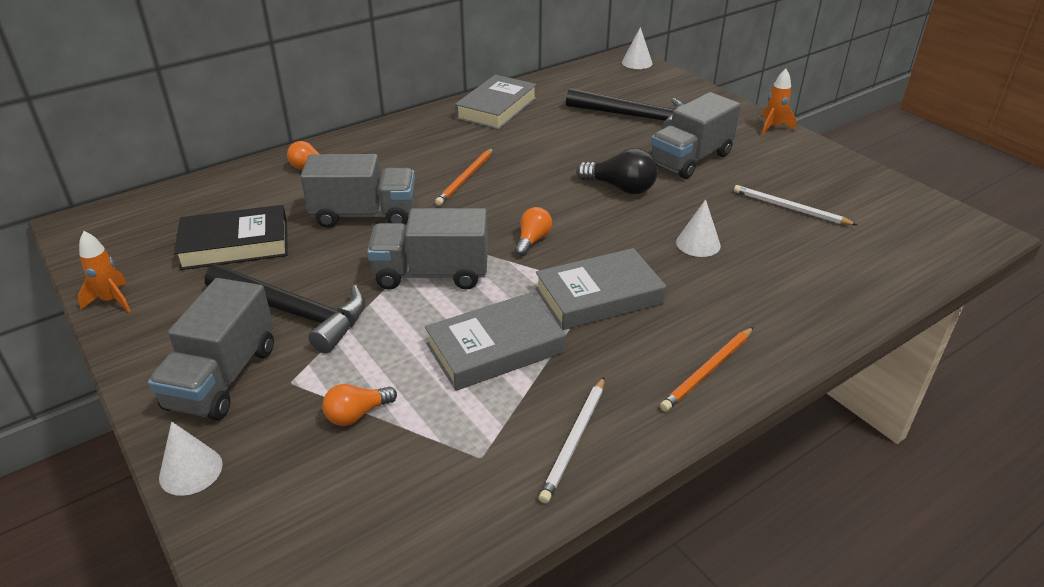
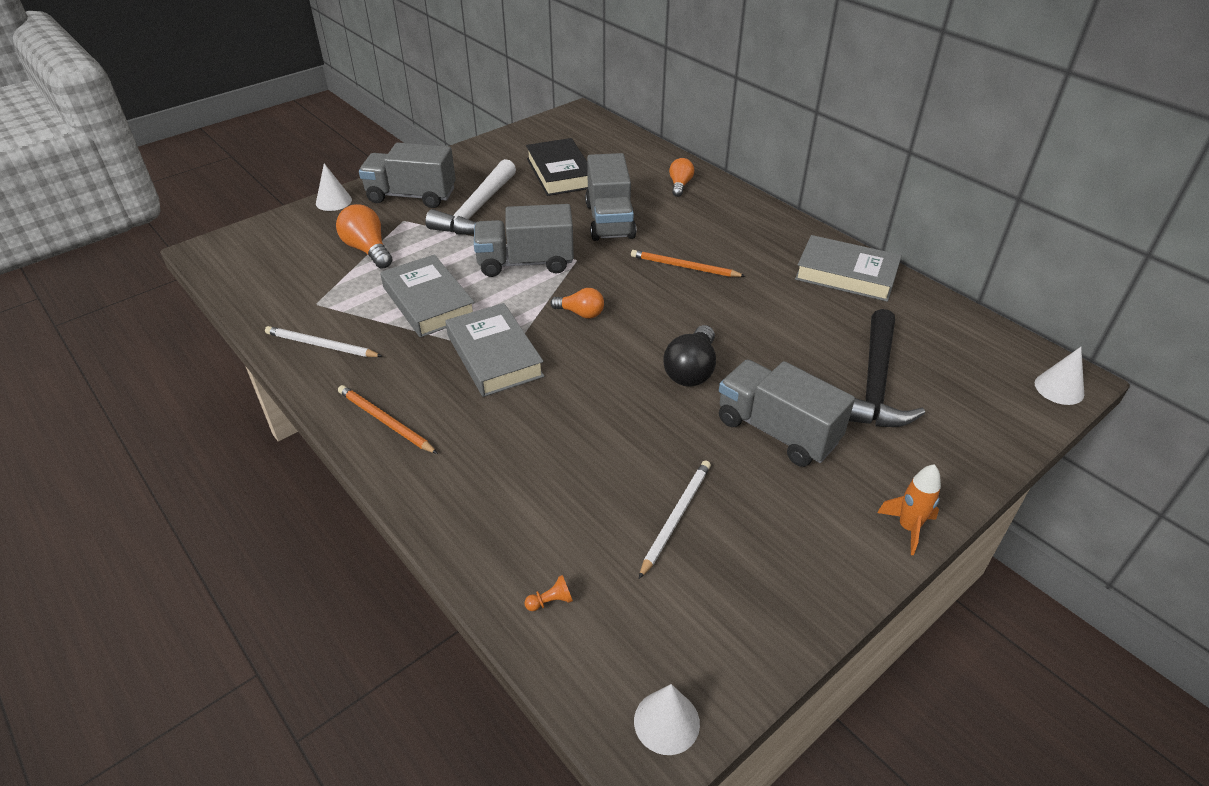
camera: 85 degrees right, 5 degrees up
(112, 301) = (492, 144): orange rocket -> none
(294, 313) = (477, 210): black hammer -> white hammer
(357, 414) = (368, 250): orange light bulb -> orange light bulb, size x1.55
(431, 274) = (525, 263): grey truck -> grey truck turned 90 degrees counterclockwise
(698, 244) = (586, 427): white cone -> white cone (666, 722)
(890, 267) = (550, 601): none -> orange pawn

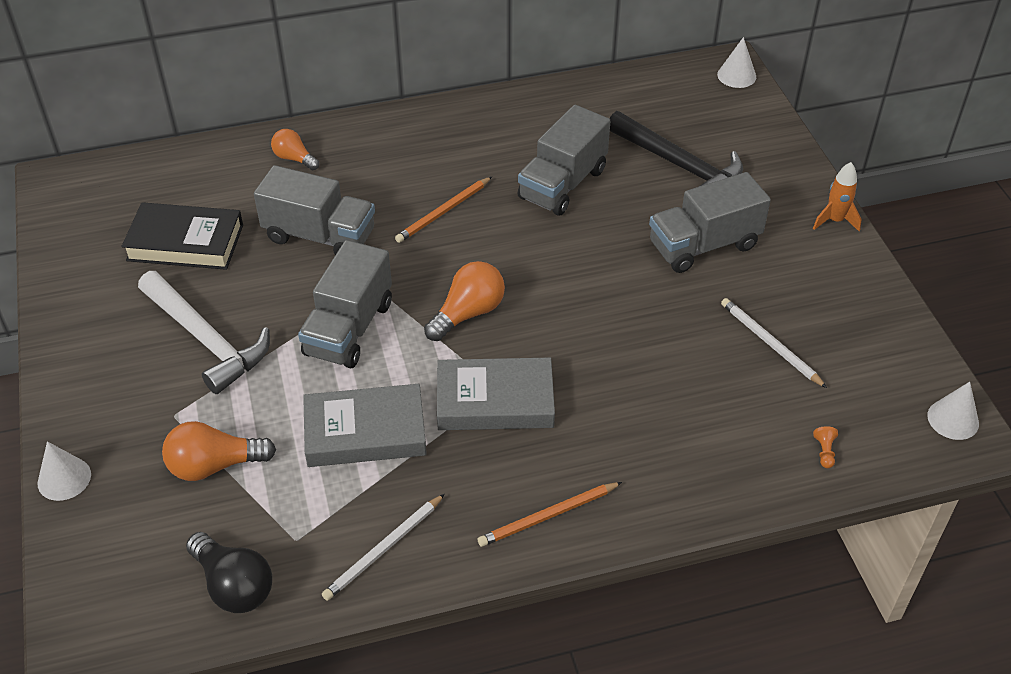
camera: 65 degrees left, 5 degrees up
(411, 196) = (120, 394): grey truck -> grey truck (562, 184)
(581, 313) = (468, 313): orange light bulb -> orange light bulb, size x1.55
(691, 370) = (600, 267): black light bulb -> black light bulb (234, 585)
(846, 274) = (529, 115): grey book -> none

